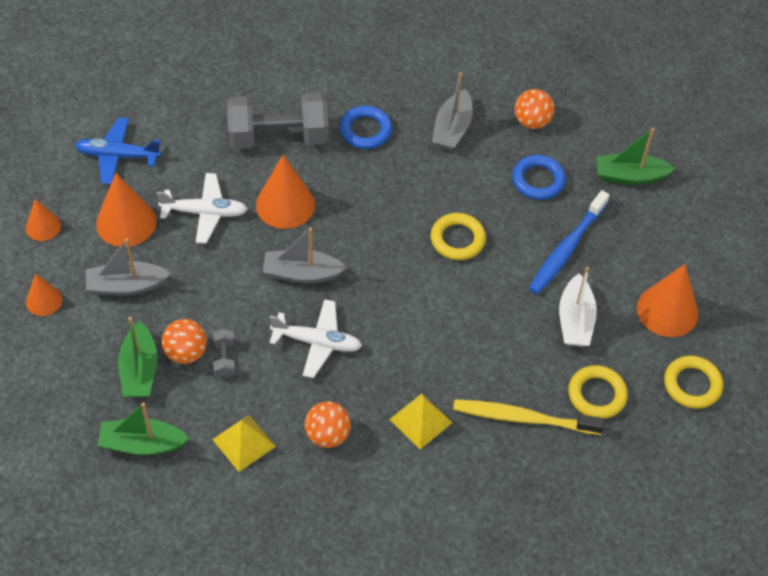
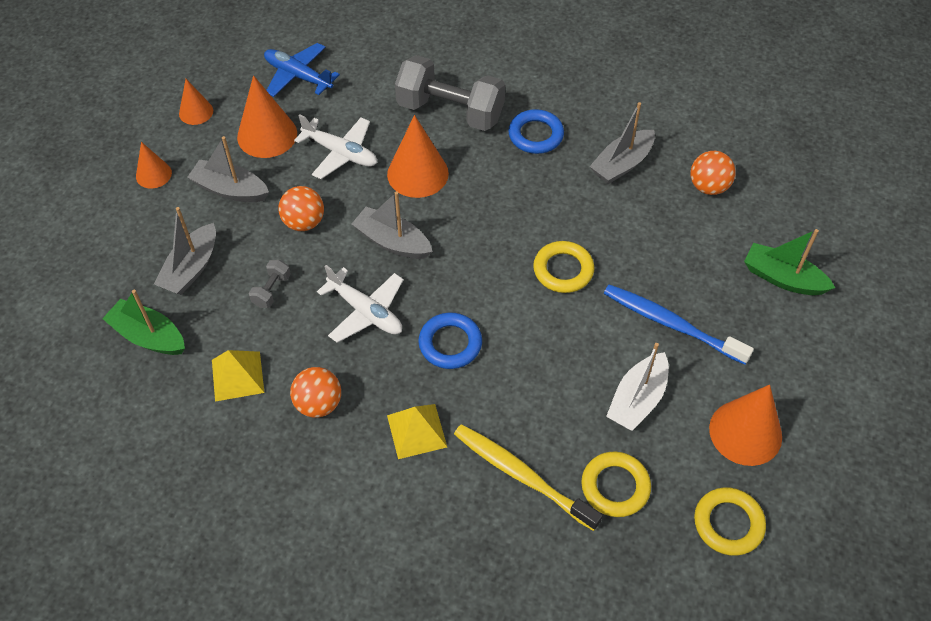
camera: 30 degrees right, 0 degrees up
(139, 370) = (191, 268): green boat -> grey boat
(186, 352) = (241, 270): orange ball -> orange ball (304, 222)
(538, 180) = (681, 245): blue ring -> blue ring (450, 343)
(566, 249) = (671, 324): blue toothbrush -> blue toothbrush turned 60 degrees clockwise

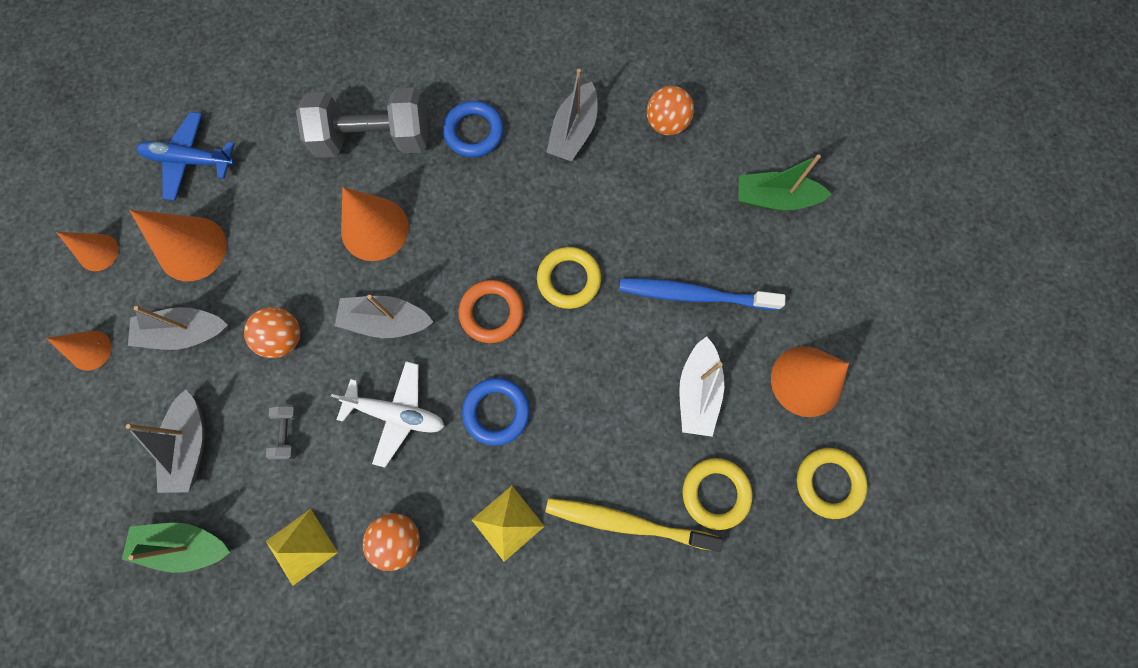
camera: 25 degrees left, 20 degrees up
(341, 153) = (283, 238): white plane -> none
(484, 269) = (492, 313): none -> orange ring

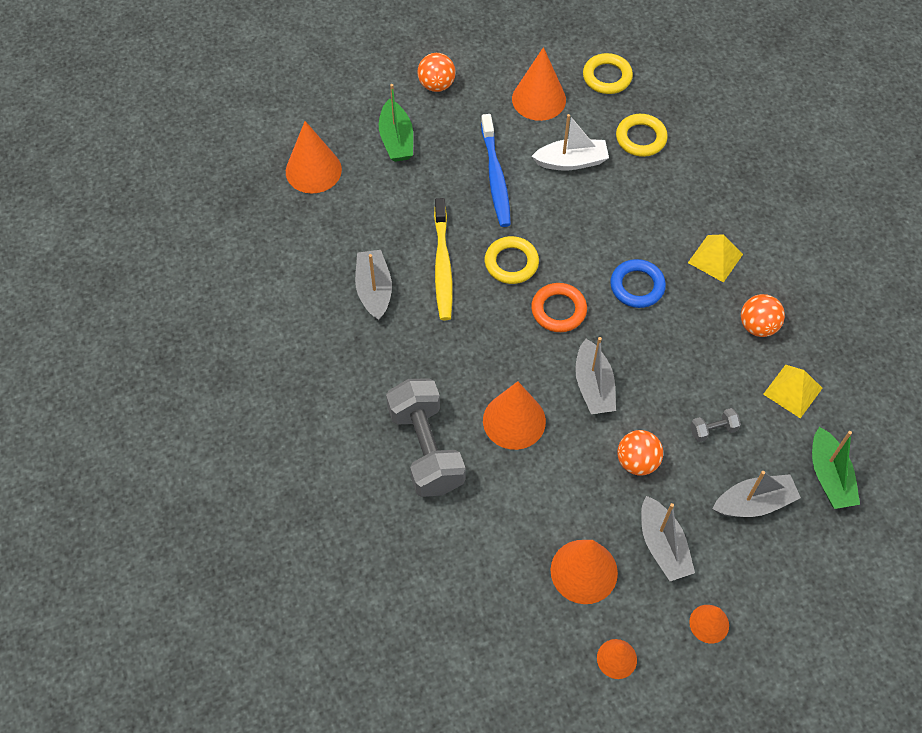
camera: 105 degrees left, 15 degrees down
(190, 160) = (496, 609): blue plane -> none
(397, 414) = (666, 355): white plane -> none
(474, 132) = (396, 367): blue ring -> none
(573, 132) = (374, 290): grey boat -> grey boat turned 105 degrees counterclockwise
(627, 522) = (683, 186): yellow toothbrush -> yellow toothbrush (442, 265)
(666, 123) = (347, 224): orange ball -> orange ball (436, 85)
(748, 104) = (313, 170): none -> orange cone

